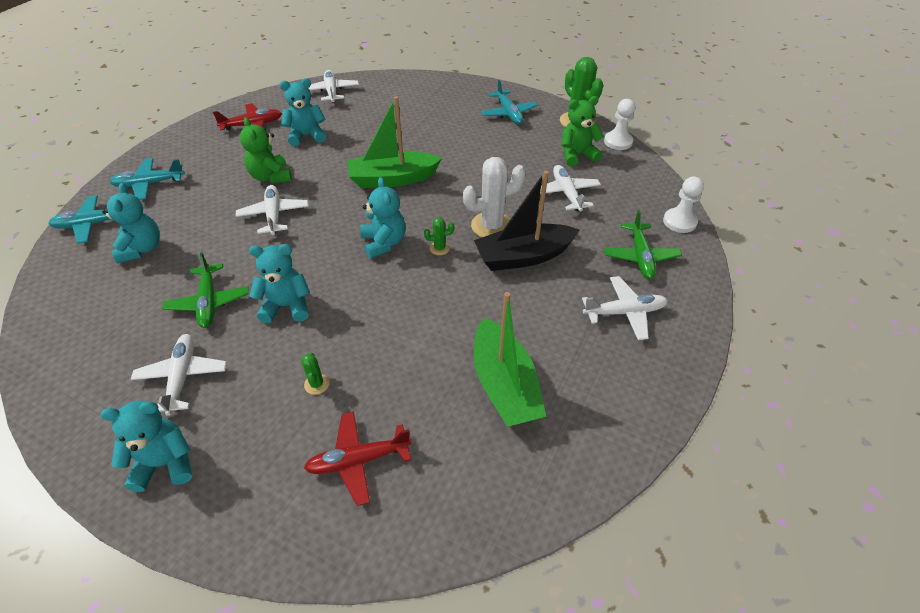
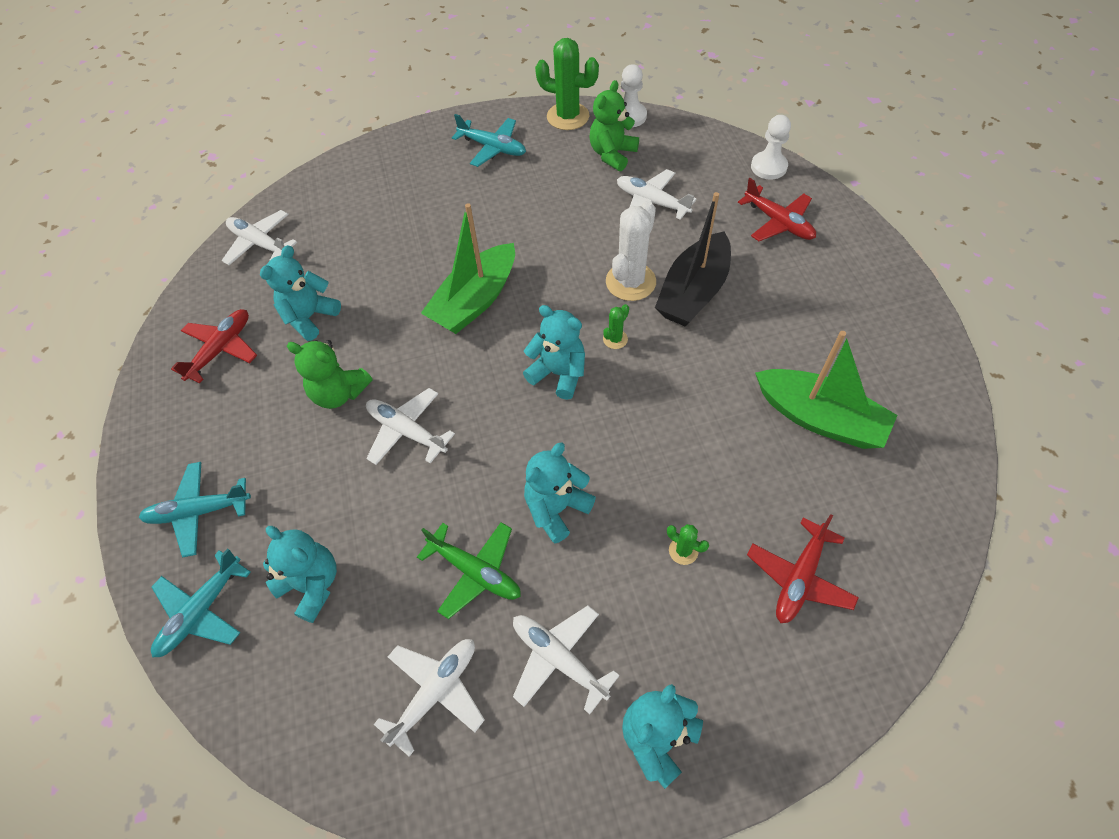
camera: 40 degrees left, 10 degrees up
(149, 184) = (198, 512): turquoise plane -> turquoise plane turned 45 degrees clockwise
(625, 312) = (825, 282): white plane -> white plane (436, 691)
(640, 257) = (778, 222): green plane -> red plane

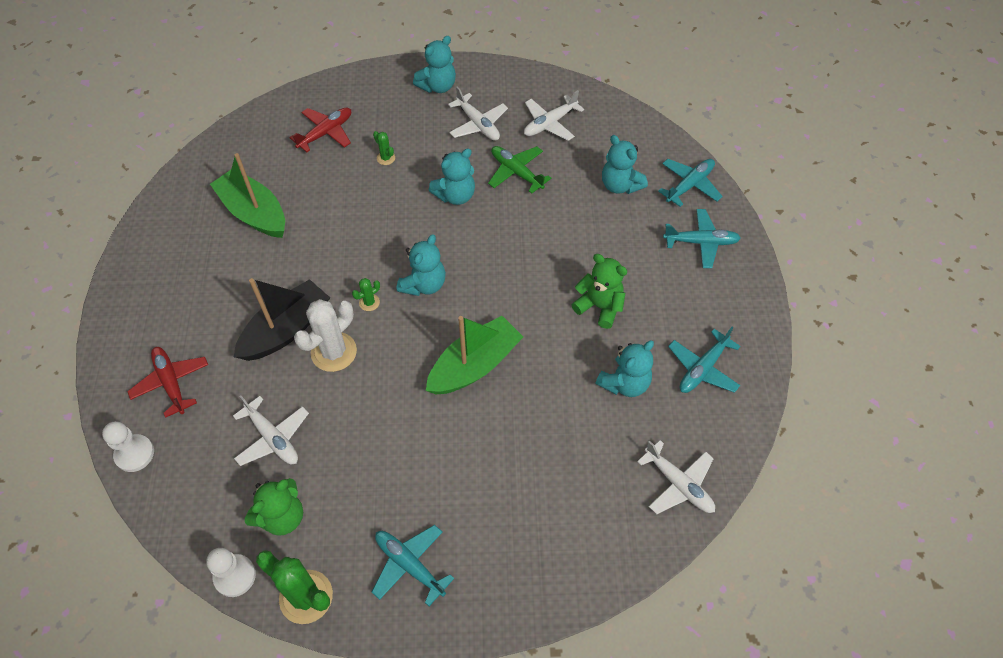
camera: 170 degrees left, 0 degrees up
(221, 349) = (702, 369): red plane -> turquoise plane
(406, 431) = (549, 266): white plane -> none
(558, 373) = (424, 284): turquoise teddy bear -> turquoise teddy bear turned 105 degrees counterclockwise

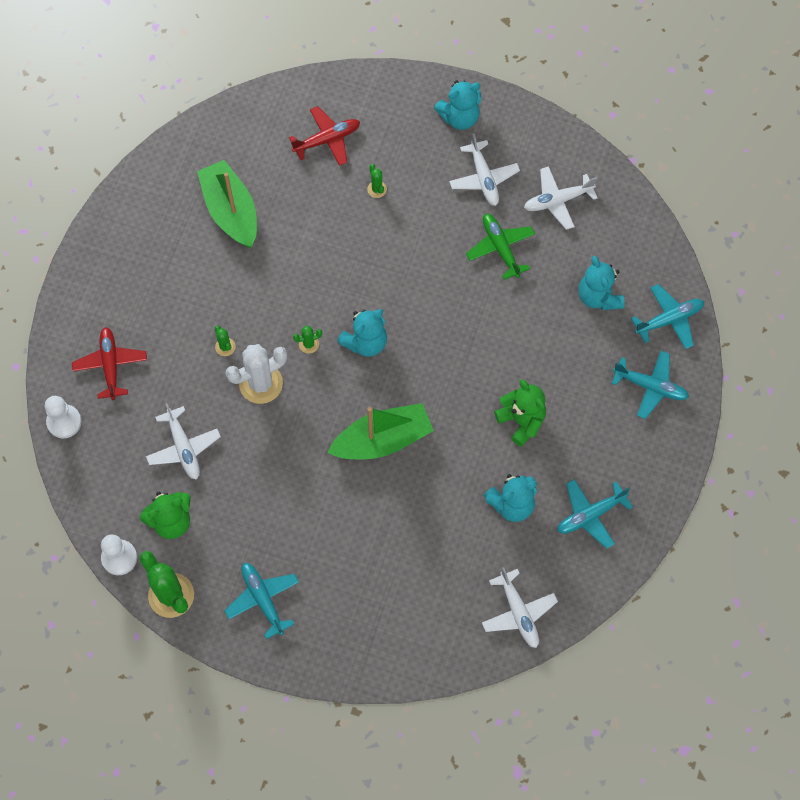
camera: 20 degrees right, 10 degrees up
(286, 330) = (225, 347): black boat -> green cactus
(455, 195) = (430, 255): turquoise teddy bear -> none

